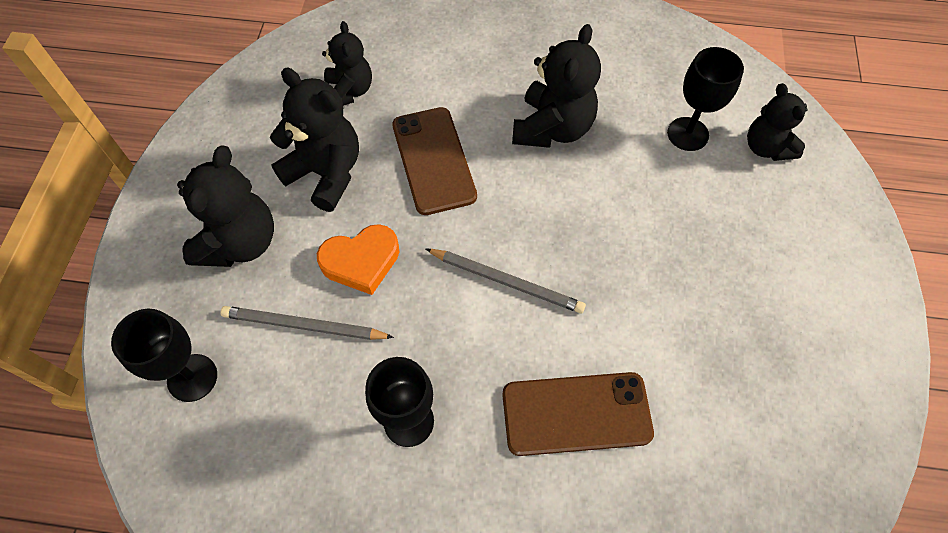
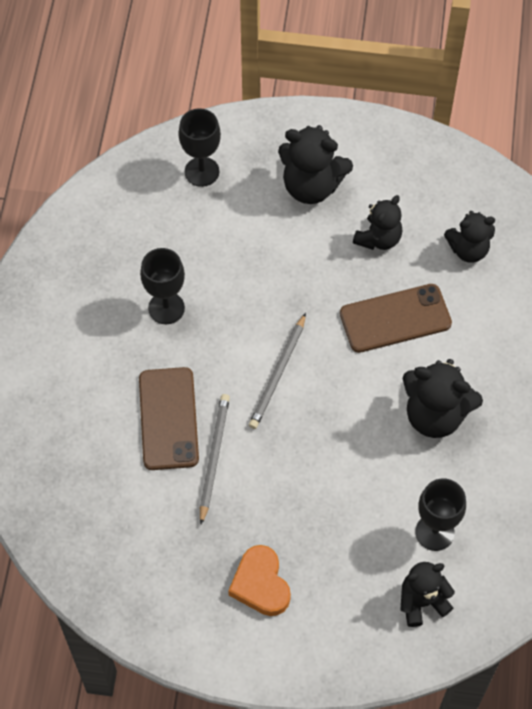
camera: 90 degrees right, 0 degrees up
(304, 326) = (241, 236): grey pencil -> grey pencil (214, 457)
(326, 173) = (378, 238): black teddy bear -> black teddy bear, size x0.66
(361, 261) = (295, 270): orange heart -> orange heart (260, 584)

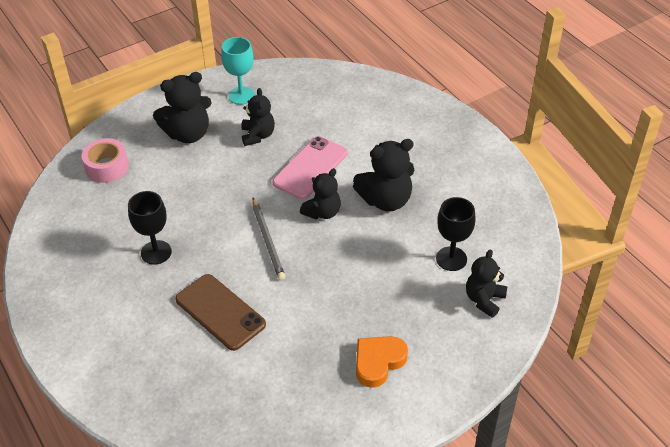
camera: 40 degrees left, 15 degrees down
(202, 171) = (107, 167): black goblet -> pink tape
(214, 457) = (273, 313): grey pencil -> none
(260, 584) = (378, 362): orange heart -> orange heart turned 105 degrees clockwise
(395, 318) = (310, 168): brown phone -> pink phone
(407, 174) = (241, 95): none -> turquoise goblet
(468, 249) = (317, 110): black teddy bear -> black teddy bear (322, 212)

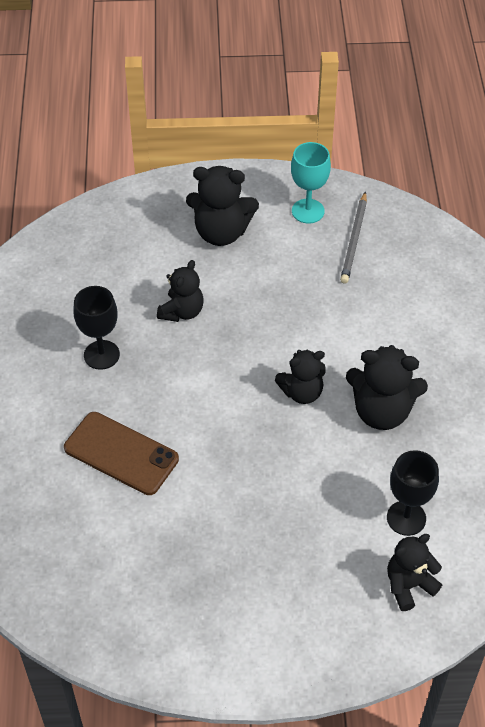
camera: 30 degrees right, 5 degrees up
(107, 167) = (115, 234): pink tape -> none
(220, 312) = (121, 453): brown phone -> brown phone turned 45 degrees counterclockwise
(258, 135) = (293, 268): black teddy bear -> black teddy bear (182, 311)
(268, 241) = (222, 397): grey pencil -> grey pencil (354, 240)
(310, 168) = (324, 333): pink phone -> none
(378, 362) = (243, 595): orange heart -> none

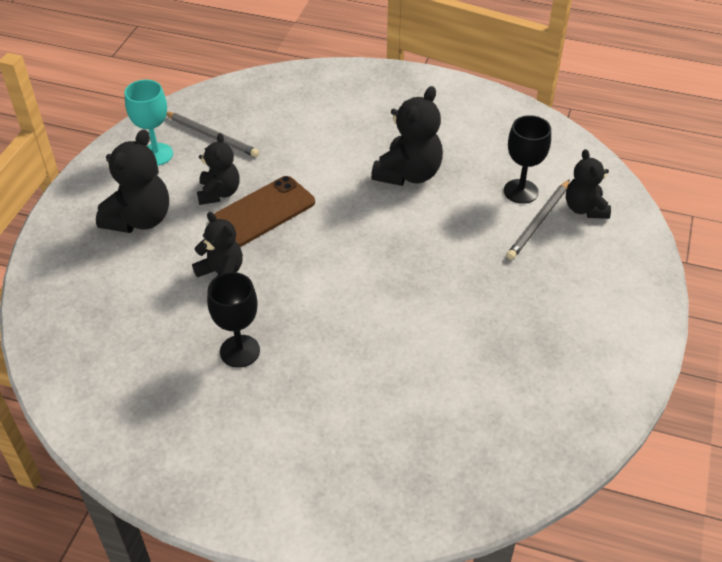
camera: 70 degrees left, 5 degrees down
(121, 453) = (372, 365): brown phone -> brown phone (262, 212)
(302, 392) = (363, 217): black teddy bear -> black teddy bear (219, 193)
(367, 545) = (538, 221): none -> grey pencil

